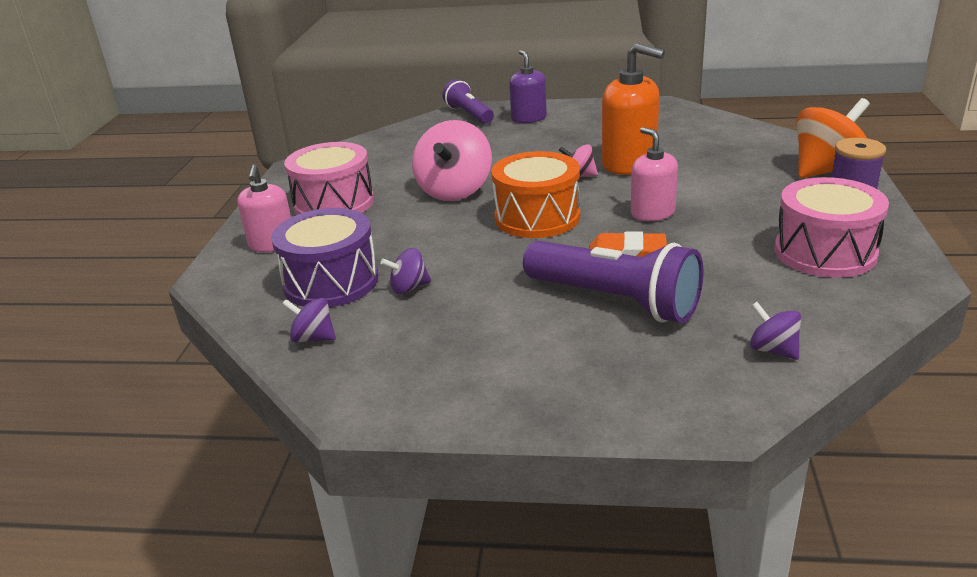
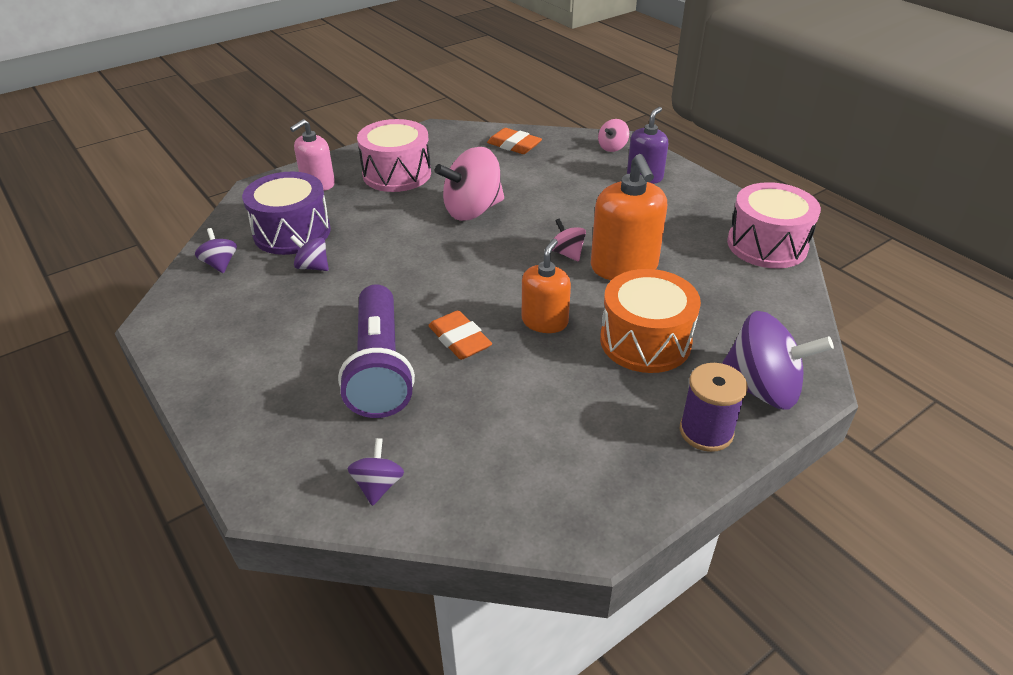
camera: 45 degrees right, 10 degrees up
(392, 145) = (514, 145): none -> orange eraser
(469, 114) = (612, 147): purple flashlight -> pink spinning top
(537, 217) = (472, 268): orange drum -> orange drum (645, 341)
(652, 213) = (544, 321): pink soap dispenser -> orange soap dispenser
(825, 252) = (580, 453): pink drum -> pink drum (767, 245)
(827, 170) = (761, 389): orange spinning top -> purple spinning top

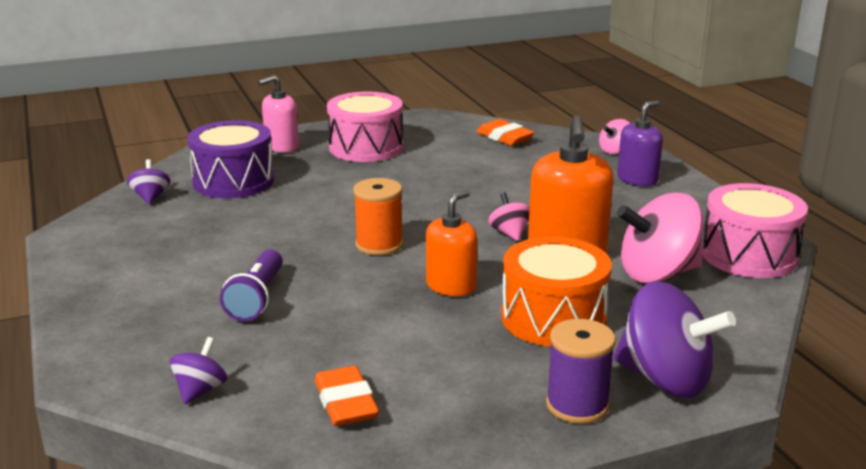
camera: 15 degrees right, 15 degrees down
(313, 267) = (238, 210): purple spinning top -> none
(380, 368) = (257, 299): purple flashlight -> purple flashlight, size x0.62
(459, 340) = (351, 288): orange eraser -> orange eraser (345, 403)
(461, 285) = (379, 245): none -> orange spool
(472, 210) = (428, 186): pink spinning top -> pink spinning top (657, 273)

